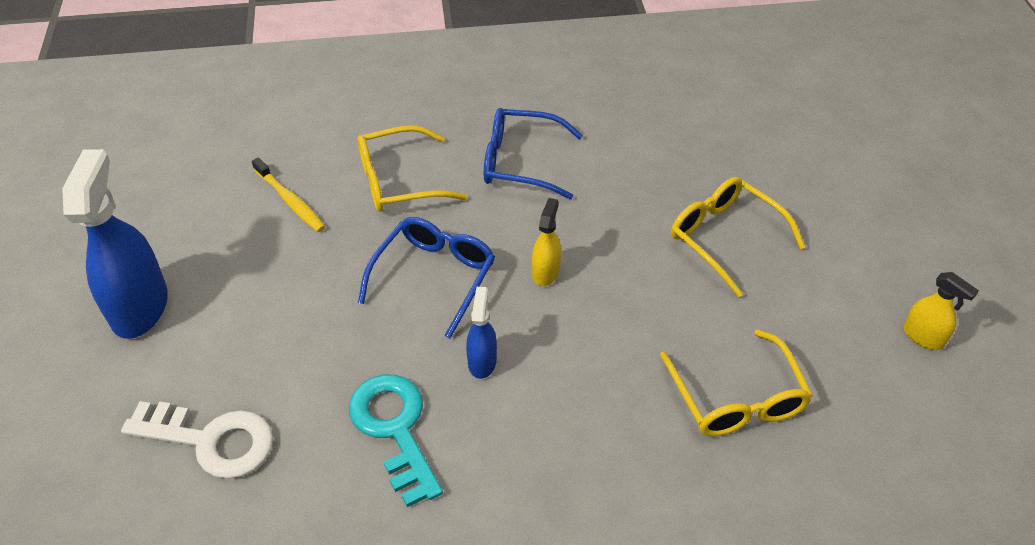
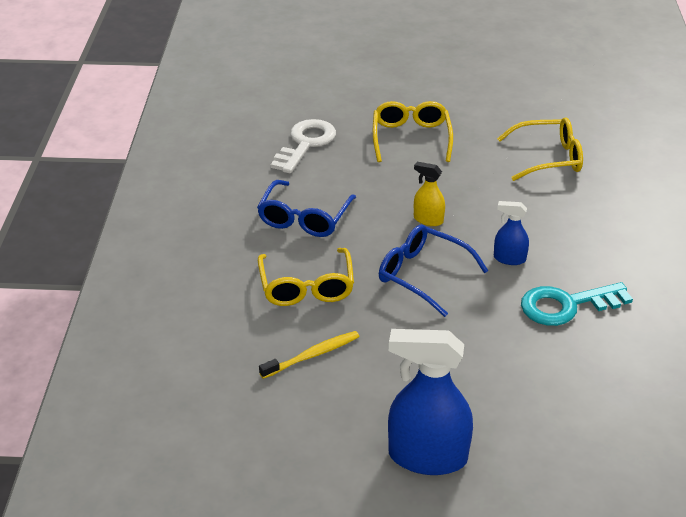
camera: 80 degrees left, 10 degrees down
(211, 440) = (574, 405): white key -> white key (305, 144)
(725, 238) = (411, 138): yellow glasses -> yellow glasses turned 120 degrees clockwise
(923, 337) = (507, 85): yellow spray bottle -> none

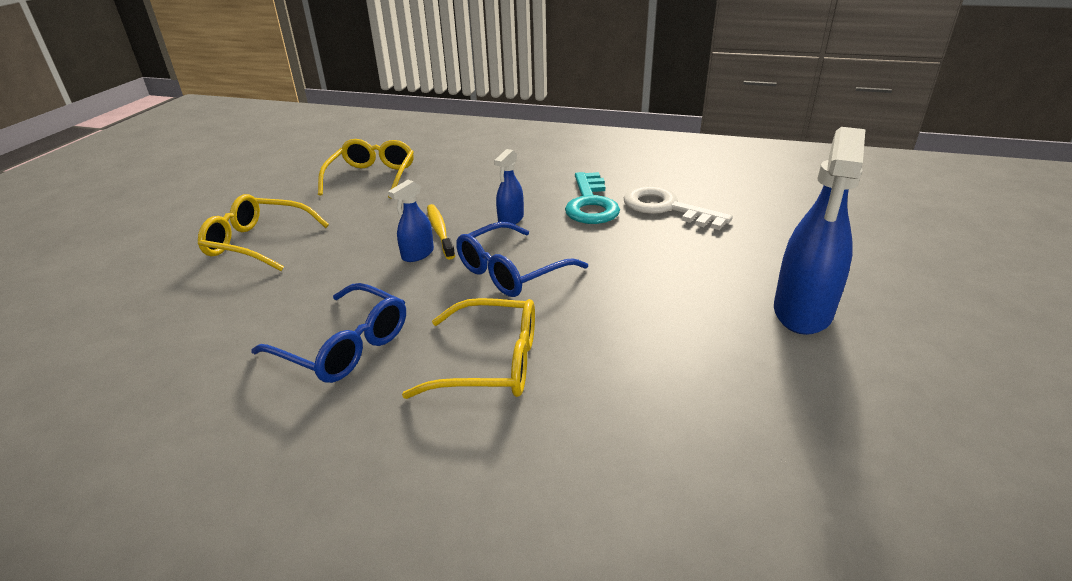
camera: 75 degrees left, 5 degrees down
(305, 144) = (178, 324): white key -> white key (667, 208)
(312, 355) = (629, 375): yellow toothbrush -> yellow toothbrush (440, 231)
(428, 220) = (417, 254): yellow spray bottle -> blue spray bottle

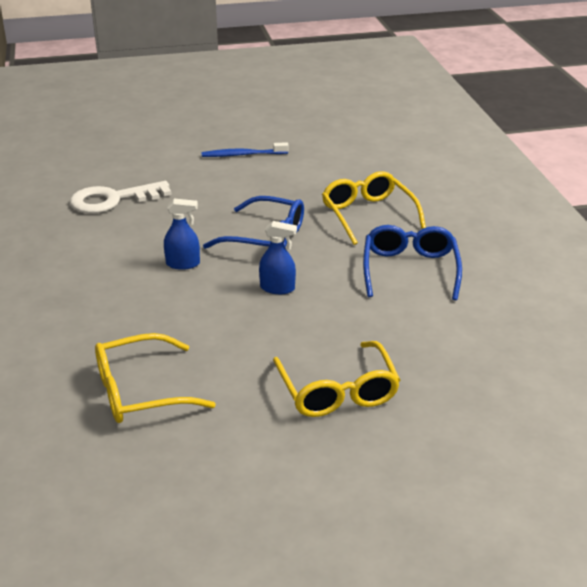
camera: 120 degrees left, 0 degrees up
(440, 231) = (231, 292): yellow toothbrush -> none
(591, 204) = (125, 234): turquoise key -> none
(667, 208) = (113, 200): white key -> white key turned 60 degrees clockwise
(744, 311) = (242, 155): none -> blue toothbrush
(802, 311) = (228, 140): blue spray bottle -> none

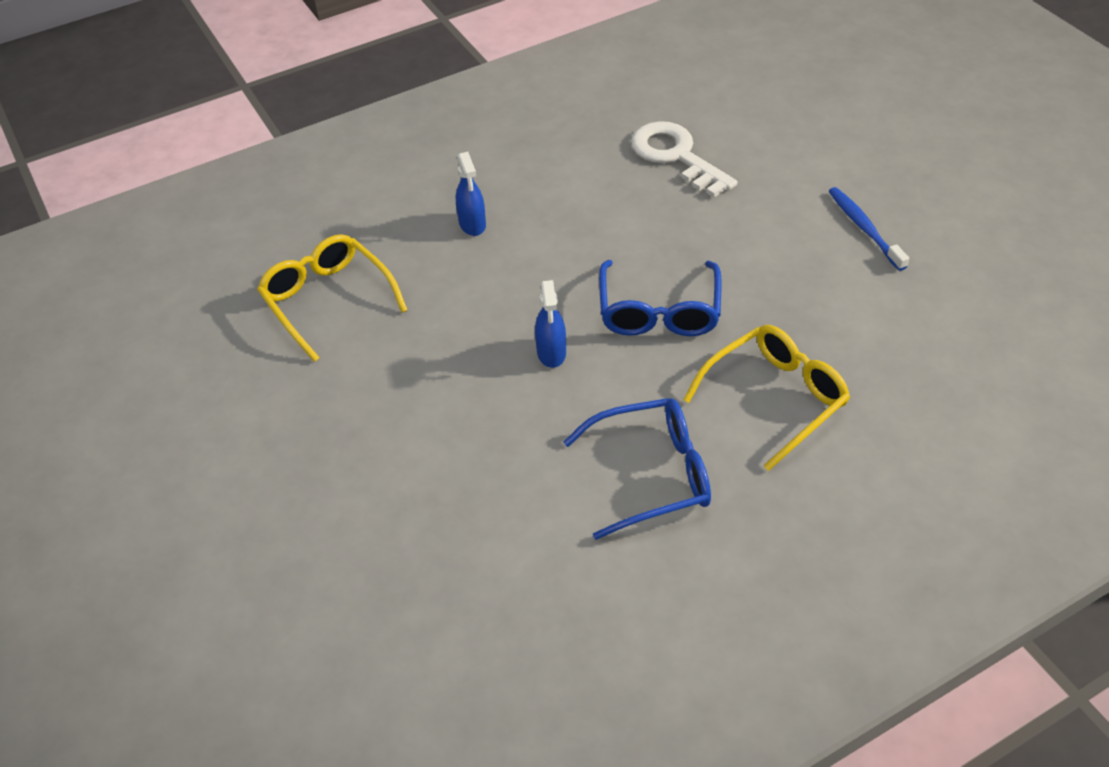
camera: 75 degrees right, 15 degrees up
(183, 264) = (567, 257): blue spray bottle -> blue spray bottle (472, 224)
(337, 391) = (369, 457): yellow glasses -> none

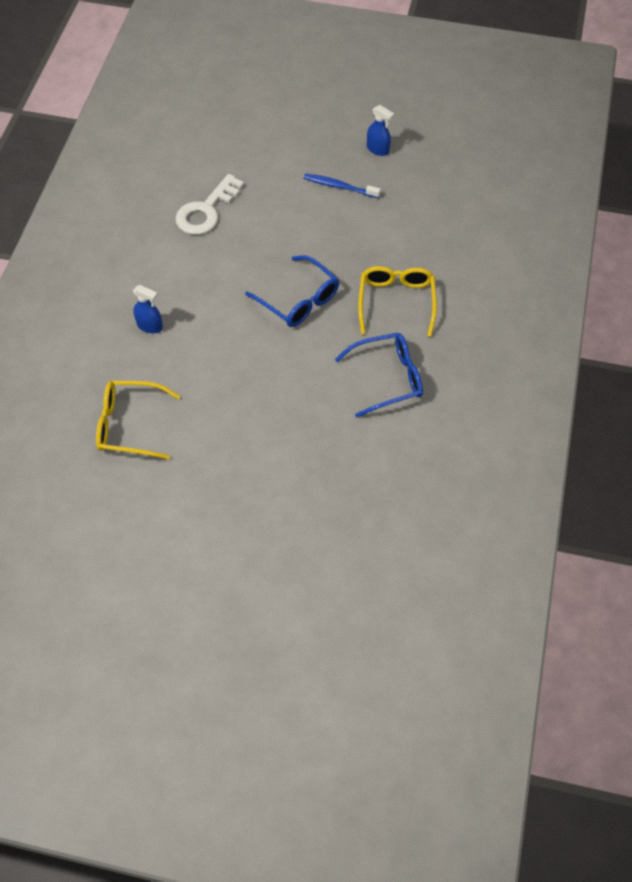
camera: 50 degrees left, 10 degrees up
(551, 353) = (276, 360): blue spray bottle -> blue spray bottle (378, 149)
(652, 474) = (387, 378): blue glasses -> blue glasses turned 45 degrees clockwise
(676, 156) = (206, 210): white key -> white key turned 60 degrees counterclockwise

